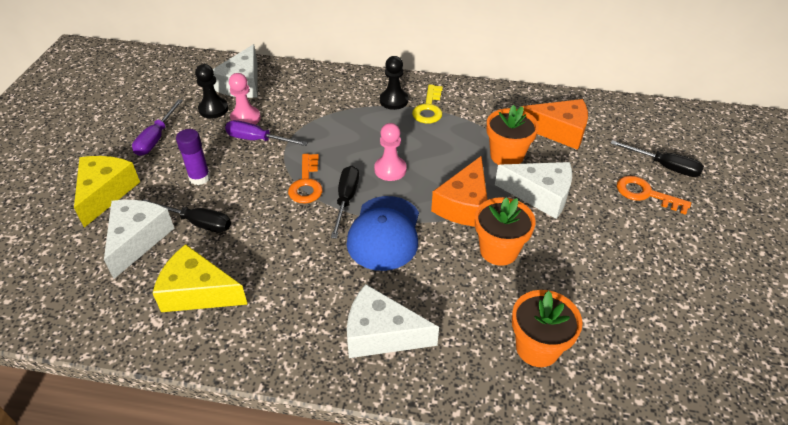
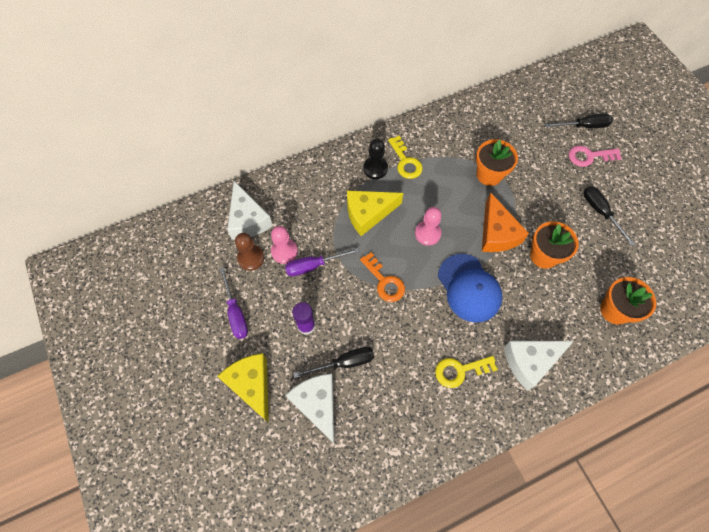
camera: 35 degrees left, 20 degrees up
(198, 292) = (398, 413): yellow cheese -> yellow cheese (368, 214)
(213, 109) = (251, 258): black pawn -> brown pawn
(297, 295) = (460, 370): none -> yellow key
(346, 200) = (422, 278): black screwdriver -> black screwdriver (600, 212)
(540, 195) = (533, 195): white cheese -> none
(559, 131) = (503, 132): orange cheese -> none
(645, 194) = (589, 156): orange key -> pink key

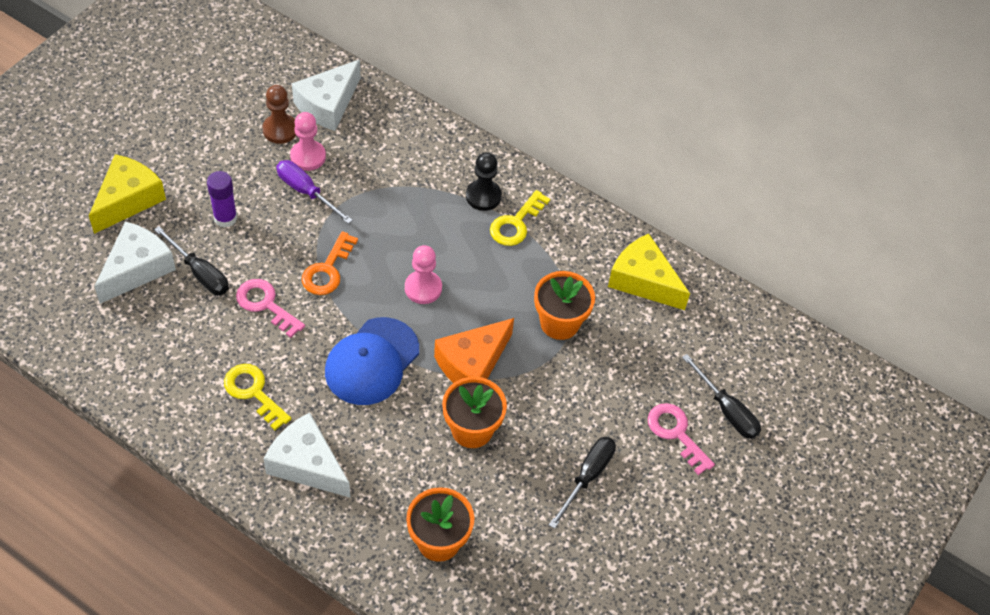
camera: 55 degrees right, 10 degrees down
(236, 313) = (204, 147): purple screwdriver -> none
(368, 214) = (412, 216): yellow cheese -> yellow cheese (643, 281)
(393, 332) = (265, 304): none -> pink key

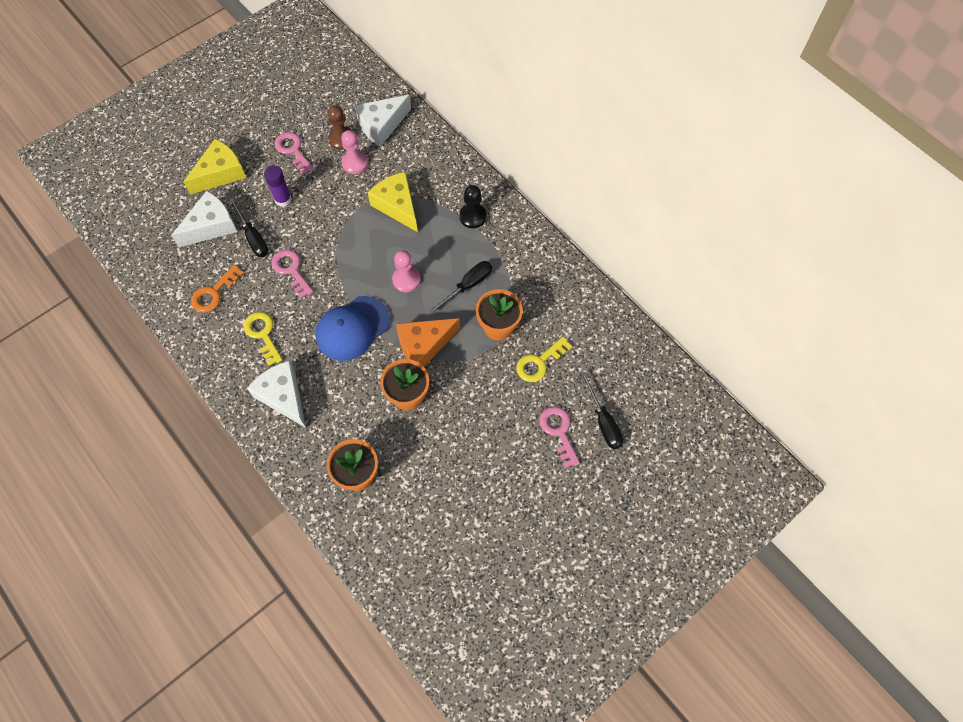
camera: 20 degrees right, 10 degrees up
(218, 154) = (293, 150): none -> pink key
(306, 192) = (345, 190): purple screwdriver -> none
(327, 270) = (342, 252): orange key -> orange key (214, 293)
(516, 223) = (490, 242): yellow key -> yellow key (539, 363)
(587, 477) = (481, 450): black screwdriver -> black screwdriver (468, 285)
(643, 281) = (572, 306): yellow cheese -> yellow cheese (397, 206)

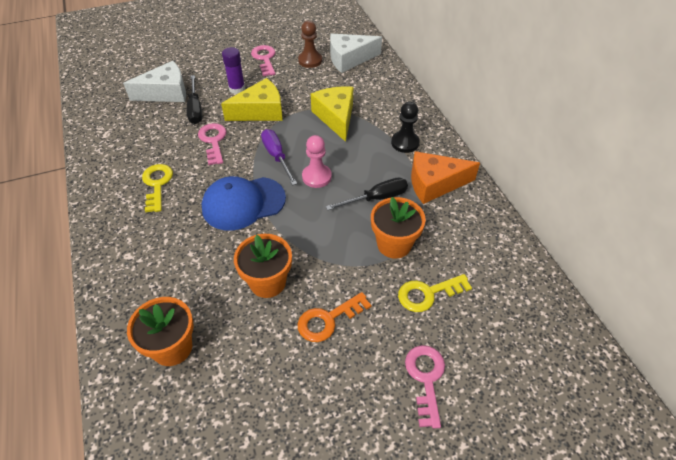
camera: 20 degrees right, 15 degrees down
(214, 293) = (135, 140): orange key -> orange key (328, 320)
(221, 173) = (196, 60): yellow cheese -> yellow cheese (260, 111)
(283, 396) = (143, 243): white cheese -> none
(355, 163) = (313, 79): pink pawn -> none
(360, 269) = (277, 156): none -> purple screwdriver
(424, 345) = (307, 239): orange cheese -> orange cheese (434, 184)
(603, 422) = (486, 385): black screwdriver -> none

